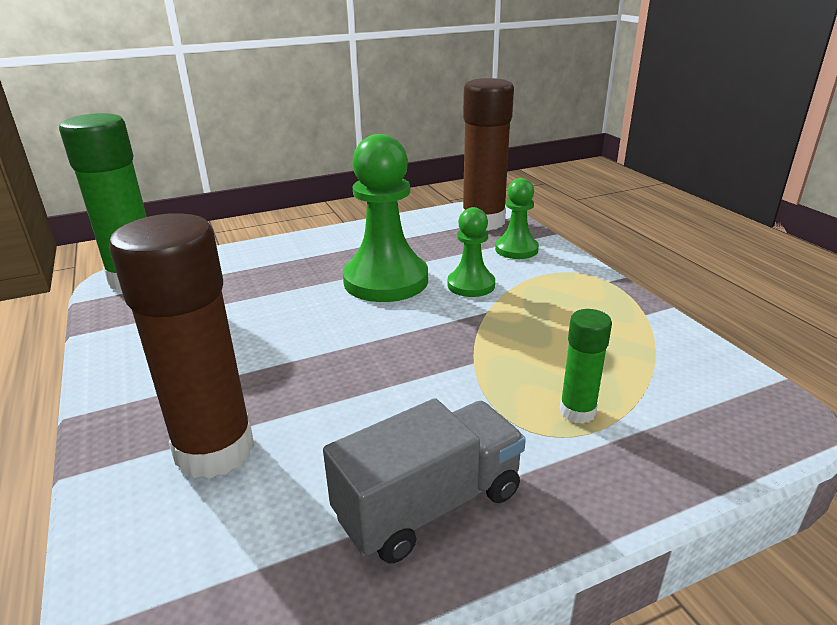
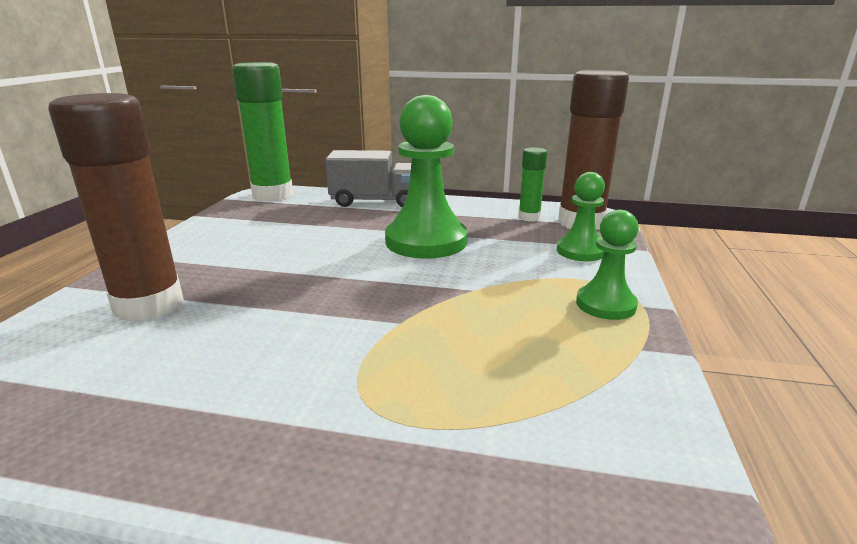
camera: 35 degrees right, 5 degrees down
(429, 505) = (196, 407): grey truck -> grey truck (375, 201)
(471, 285) = (491, 265): green pawn -> green pawn (605, 304)
(577, 411) = (425, 401): green glue stick -> green glue stick (529, 217)

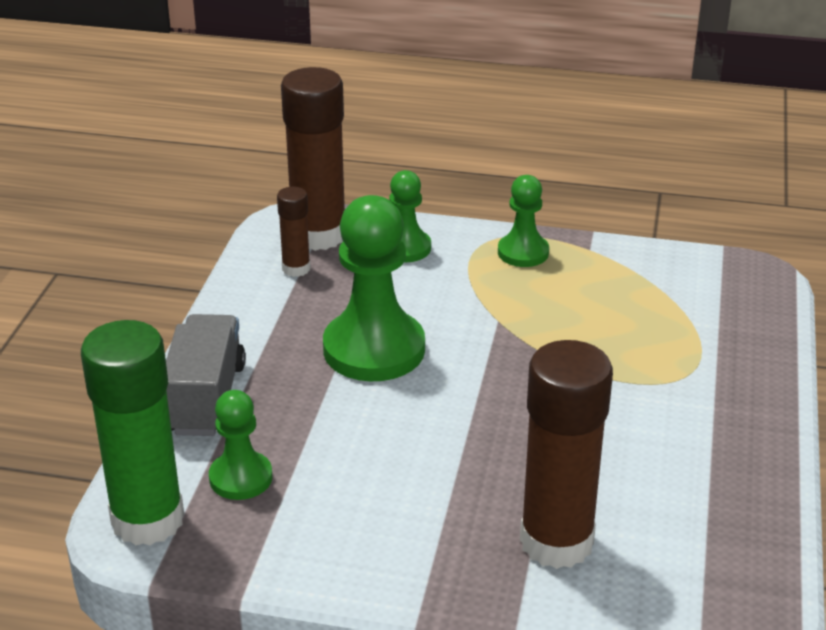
camera: 90 degrees left, 10 degrees up
(295, 211) = (241, 478): none -> green pawn
(529, 217) = (296, 269): green glue stick -> brown glue stick

